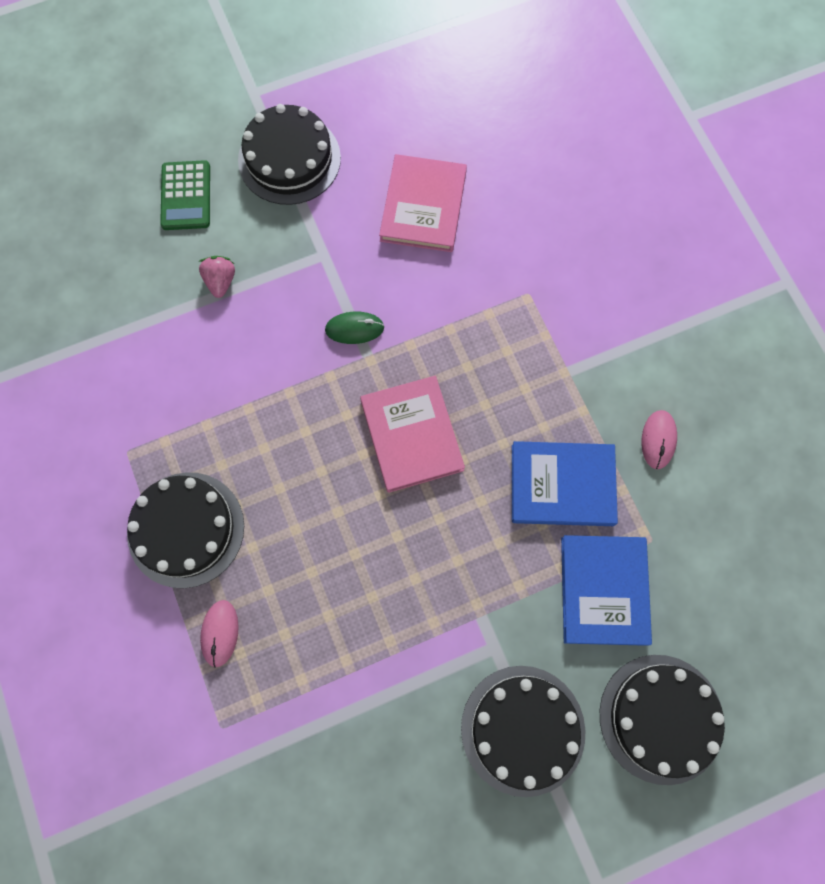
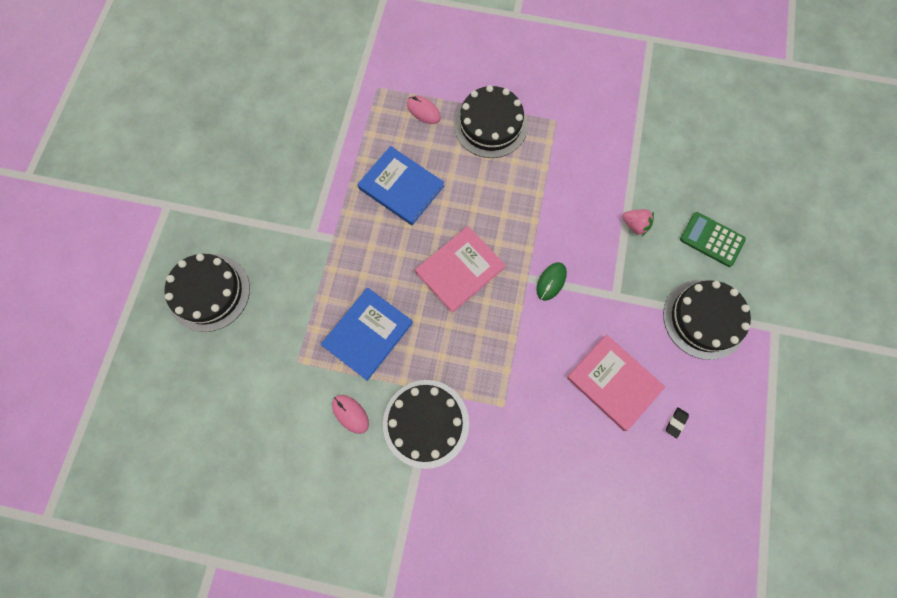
camera: 125 degrees right, 0 degrees up
(412, 435) = (460, 270): pink book -> pink book turned 60 degrees counterclockwise
(421, 131) = (676, 422): none -> black eraser
(523, 729) = (262, 220): black cake -> black cake (426, 423)
(603, 590) = (294, 312): blue book -> blue book (401, 187)

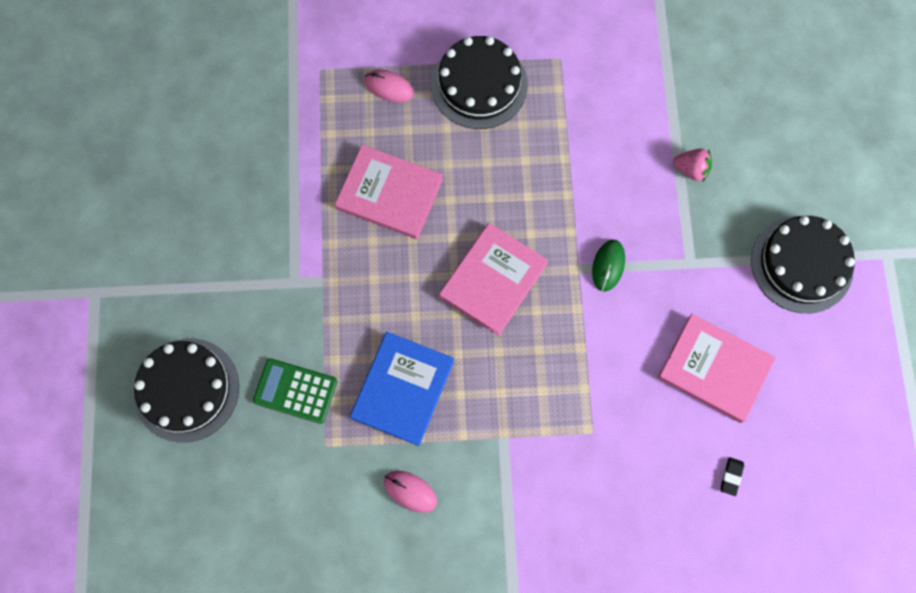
camera: 15 degrees left, 0 degrees up
(401, 187) = (389, 193): blue book -> pink book
(426, 423) = (505, 477): black cake -> none
(676, 422) = (799, 396): black eraser -> black eraser (731, 476)
(711, 239) = (787, 164): green calculator -> green calculator (295, 391)

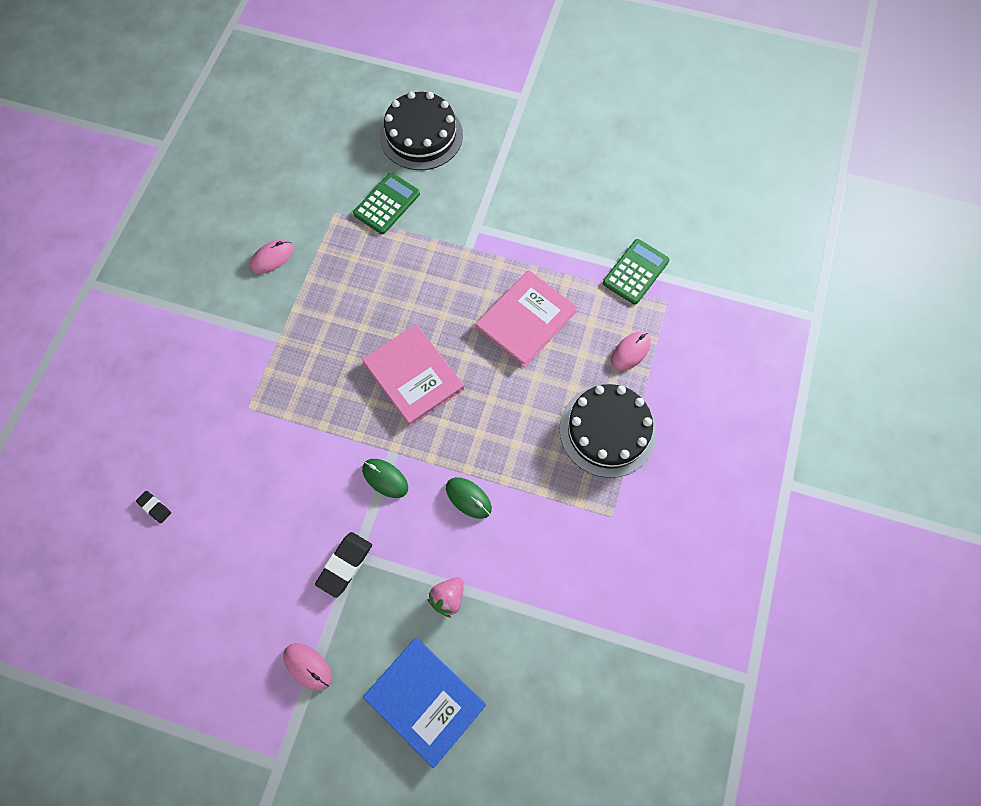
camera: 110 degrees right, 5 degrees down
(296, 107) = (635, 272): none -> green calculator
(403, 389) = (353, 277): blue book -> blue book (425, 701)
(595, 184) = (468, 498): none -> green mouse
(703, 269) = (345, 565): none -> black eraser
(714, 369) = (250, 534): pink book -> none
(801, 264) = (308, 666): black cake -> pink mouse

